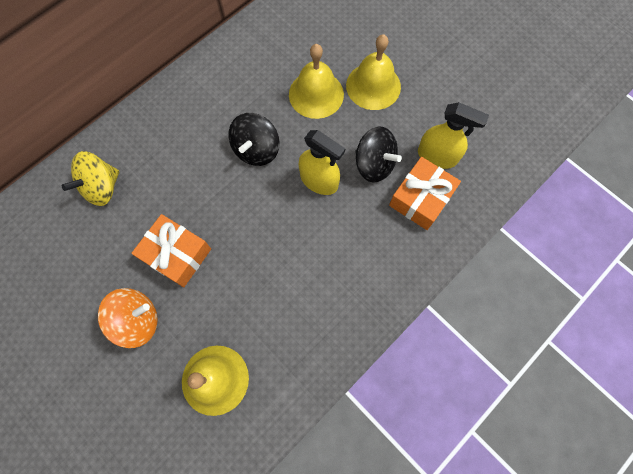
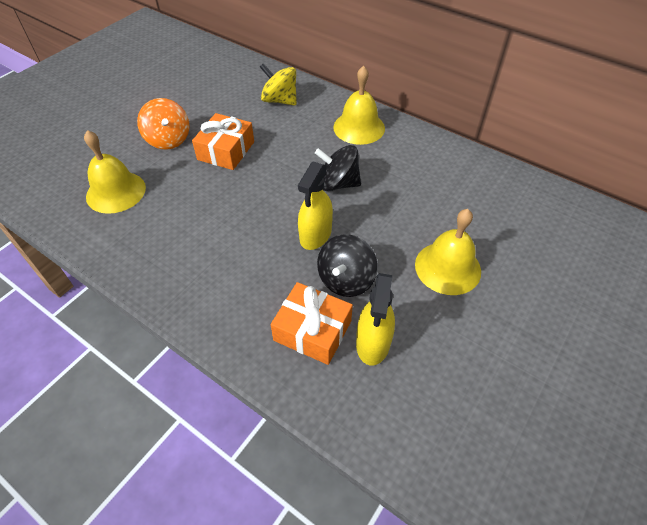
camera: 80 degrees right, 20 degrees down
(316, 94) = (417, 219): yellow bell -> yellow bell (359, 127)

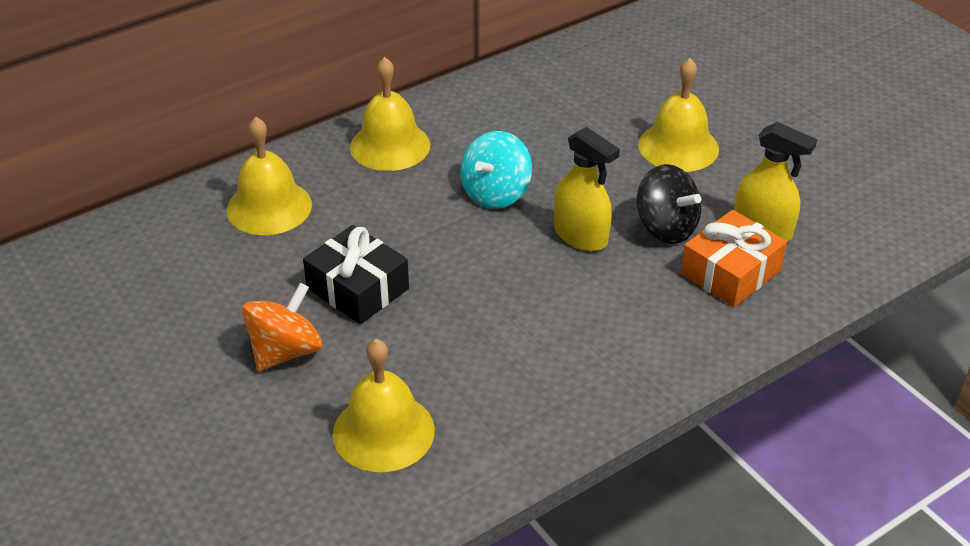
camera: 70 degrees left, 10 degrees down
(168, 139) = (285, 351): orange spinning top -> orange spinning top turned 45 degrees counterclockwise
(226, 151) = (358, 288): orange gift -> black gift
(280, 100) = (269, 207): yellow spinning top -> yellow bell
(338, 184) = (496, 193): black spinning top -> turquoise spinning top

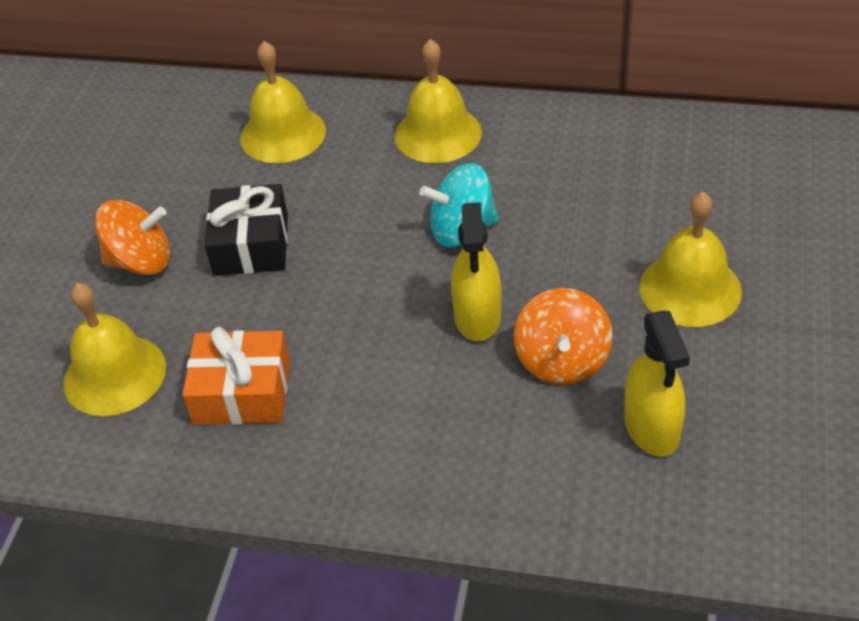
camera: 50 degrees right, 5 degrees up
(665, 228) = (562, 361): black spinning top -> orange spinning top
(730, 272) = (560, 446): orange gift -> orange gift (242, 392)

